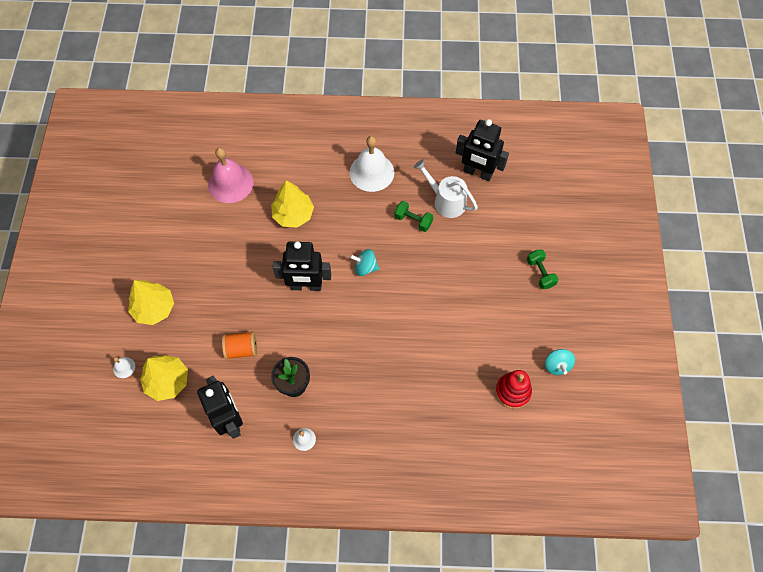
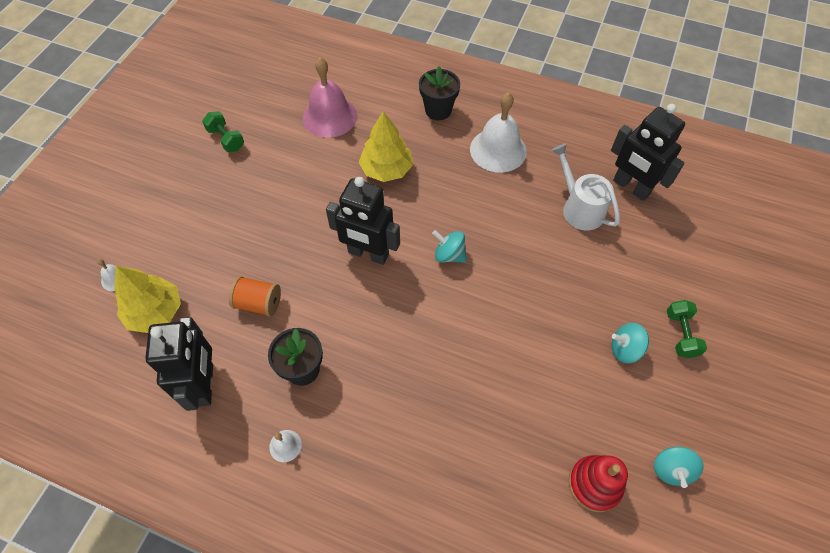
camera: 20 degrees right, 5 degrees down
(154, 308) = (182, 223): yellow tree -> none
(314, 152) = (438, 110): none -> black flower pot
(413, 221) = (529, 218): green dumbbell -> green dumbbell (226, 139)
(507, 296) = (625, 349): none -> turquoise spinning top

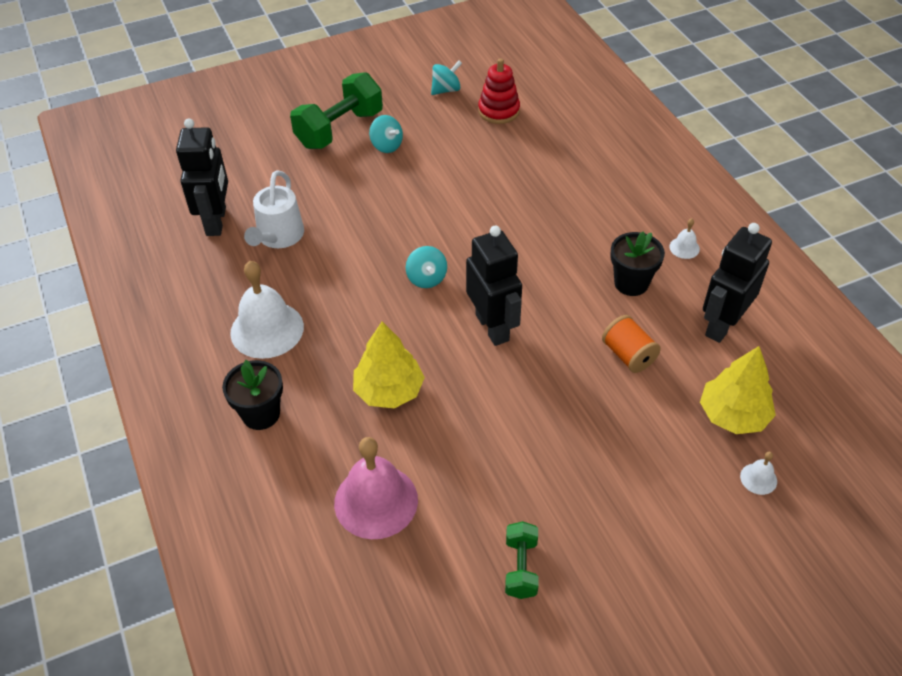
camera: 135 degrees left, 10 degrees down
(680, 334) = (339, 129): green dumbbell -> green dumbbell, size x1.88

